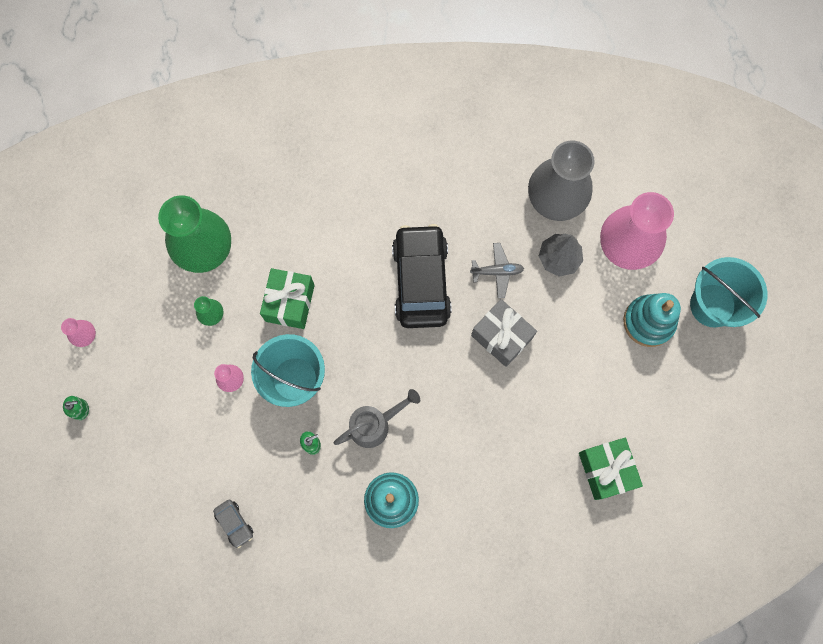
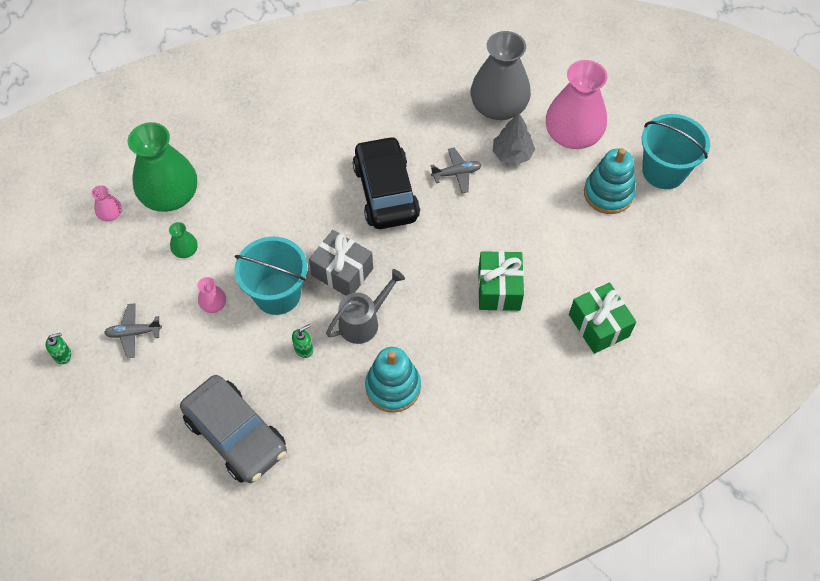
camera: 10 degrees left, 15 degrees down
(85, 335) = (59, 288): pink vase -> pink vase (110, 214)
(151, 397) = (133, 333): none -> grey plane
(234, 523) = (236, 435): grey car -> grey car, size x2.36
(290, 303) = (261, 229): green gift -> green gift (499, 289)
(501, 336) = (472, 226): grey gift -> grey gift (342, 272)

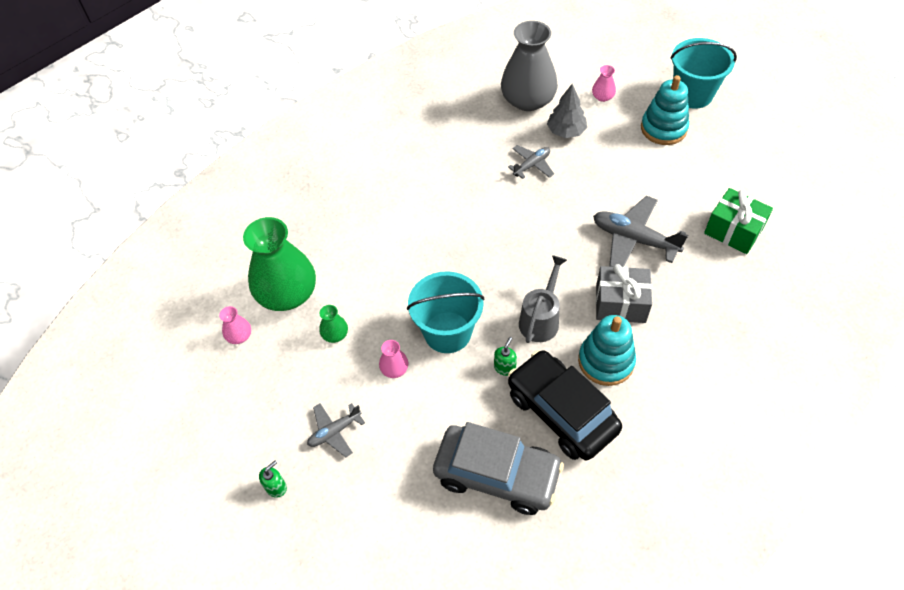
camera: 25 degrees left, 5 degrees down
(342, 272) = (492, 287): grey gift -> grey gift (620, 304)
(386, 192) = (483, 205): black car -> black car (561, 412)
(499, 289) = (634, 239): green gift -> grey plane
(572, 134) = (602, 97): pink vase -> pink vase, size x0.42

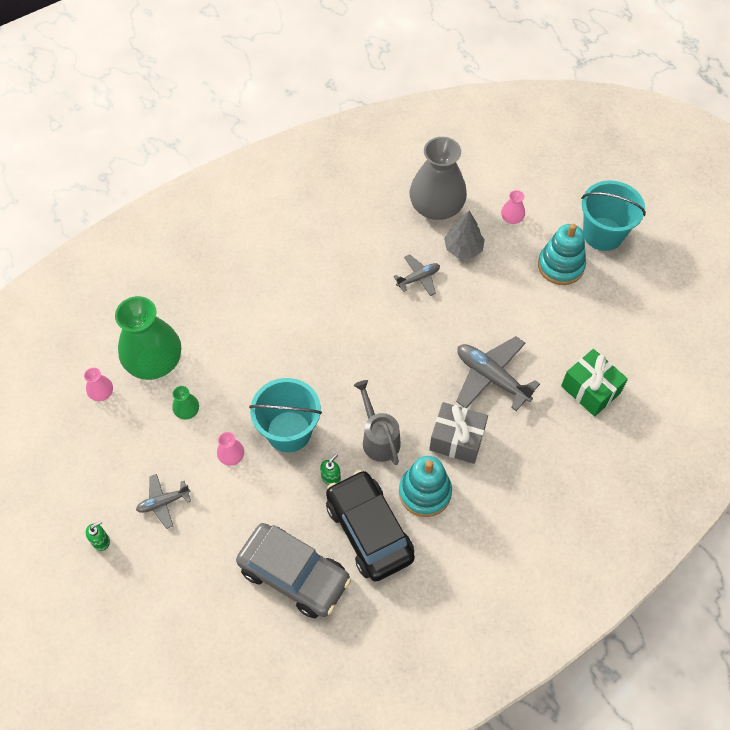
camera: 10 degrees right, 5 degrees up
(541, 319) = (378, 438): grey watering can -> grey watering can turned 60 degrees counterclockwise

